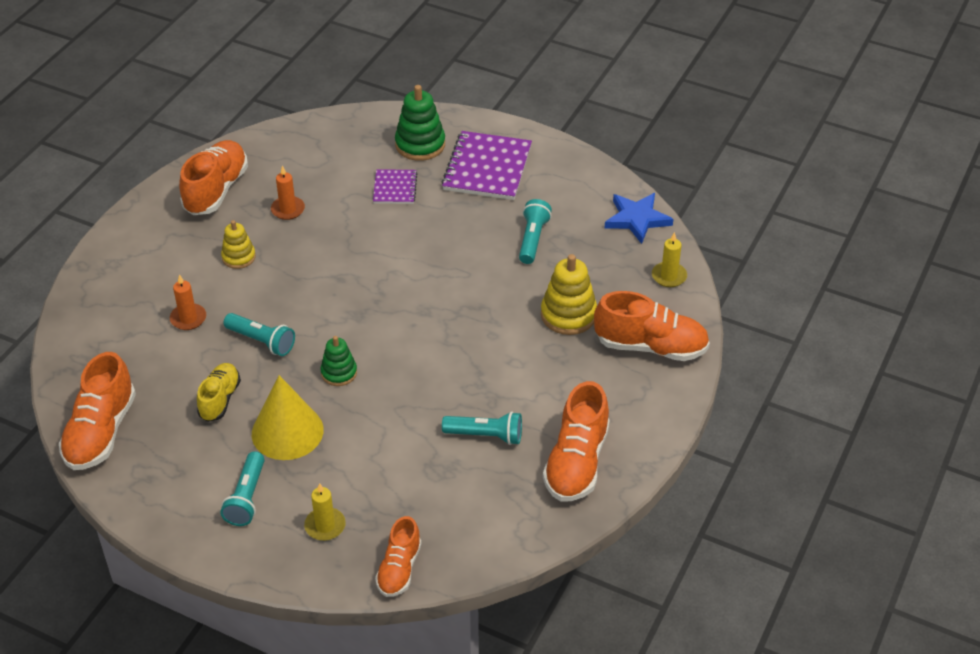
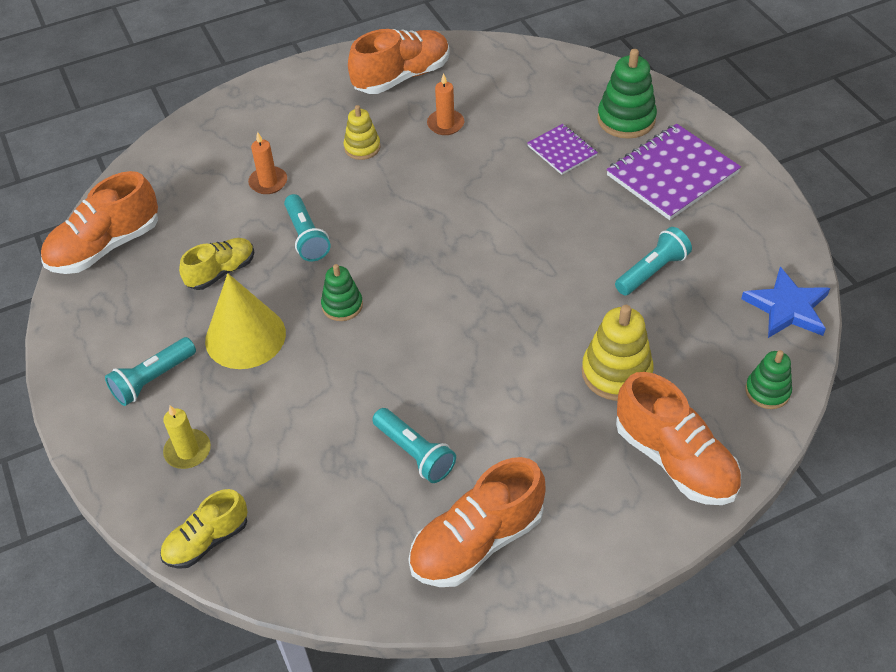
camera: 40 degrees right, 5 degrees up
(395, 188) = (562, 151): purple notebook -> purple notebook turned 75 degrees counterclockwise
(399, 569) = (207, 540): orange shoe -> yellow shoe
(669, 276) = (767, 391): yellow candle -> green stacking toy

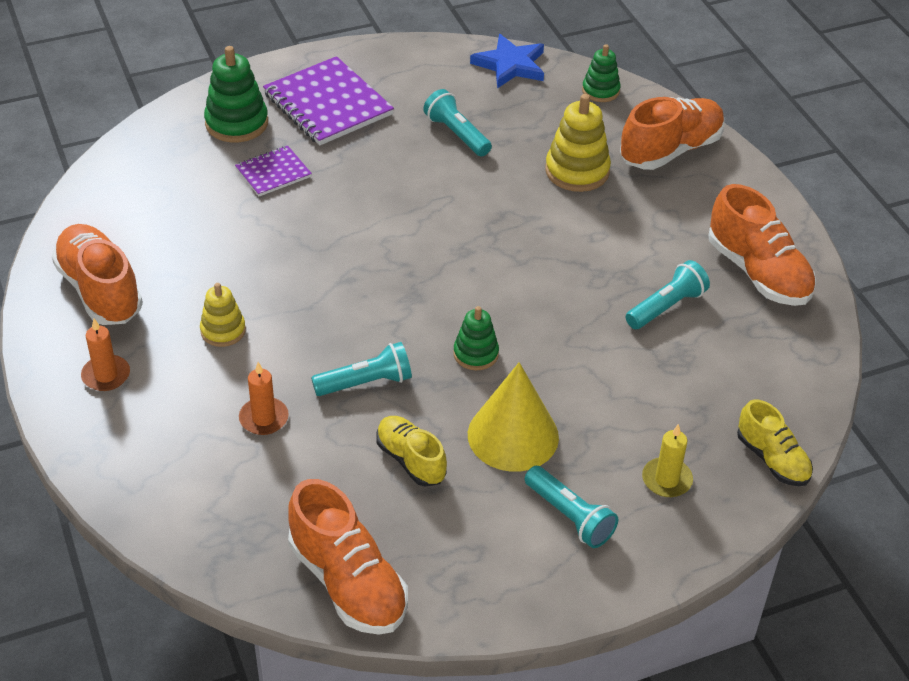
camera: 90 degrees left, 5 degrees down
(445, 124) = (202, 258): orange candle -> orange candle (106, 375)

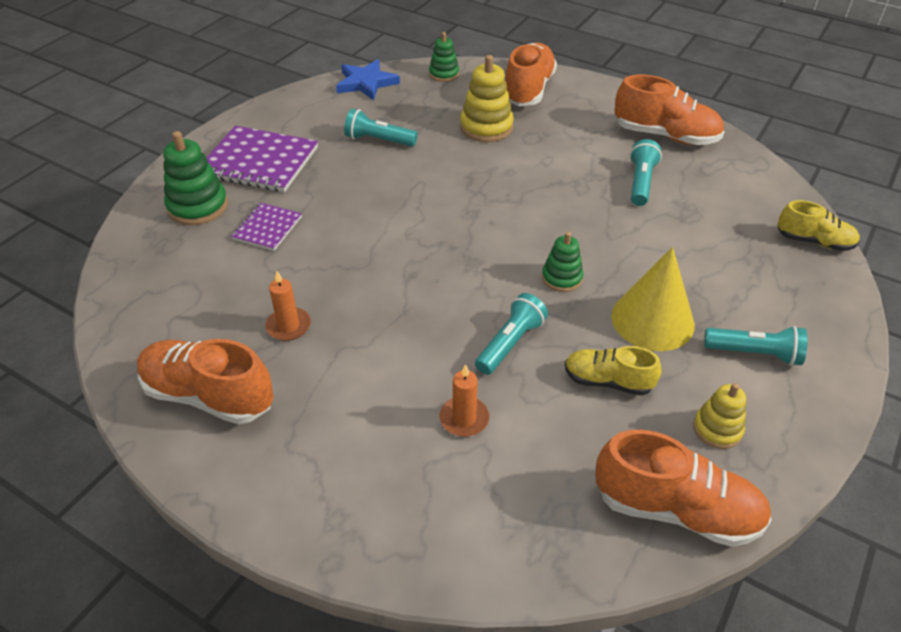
camera: 35 degrees left, 0 degrees up
(106, 375) = (289, 466): orange candle -> orange candle (288, 326)
(223, 331) = (354, 368): yellow stacking toy -> yellow stacking toy (717, 429)
(666, 480) = (777, 291): yellow candle -> none

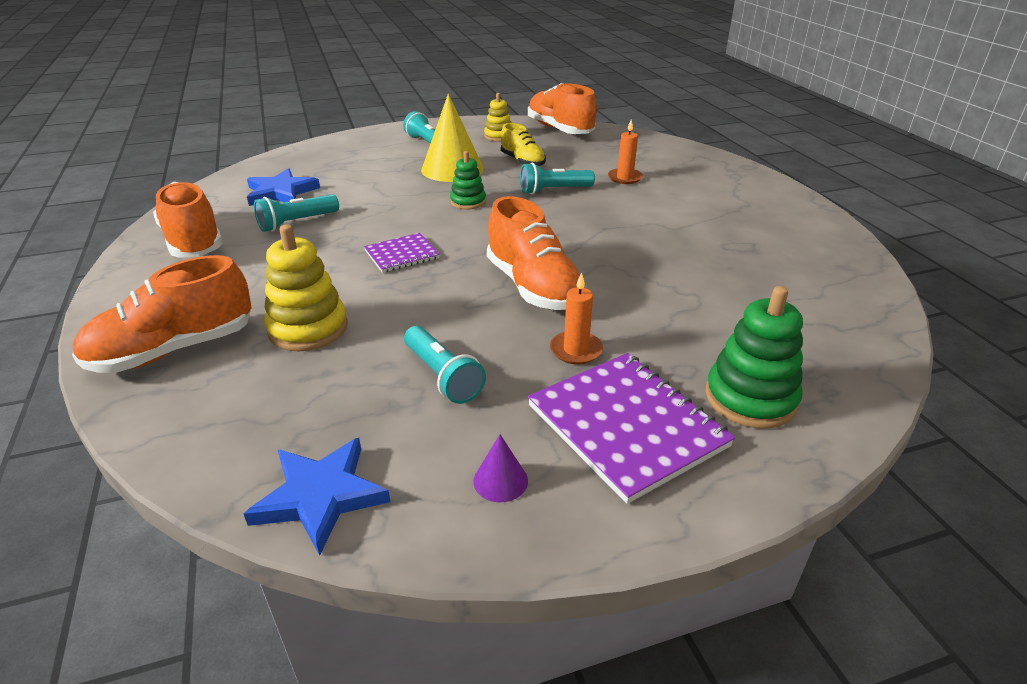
camera: 140 degrees left, 10 degrees down
(209, 395) = (796, 241): orange shoe -> orange shoe (533, 286)
(267, 228) = (675, 334): purple notebook -> purple notebook (402, 254)
(288, 326) = (707, 253): orange candle -> orange candle (576, 350)
(299, 117) = (500, 480): none -> purple cone
(444, 74) = (200, 440): green stacking toy -> none
(718, 201) = (281, 192): none -> blue star
(814, 241) = (286, 158): yellow shoe -> none

